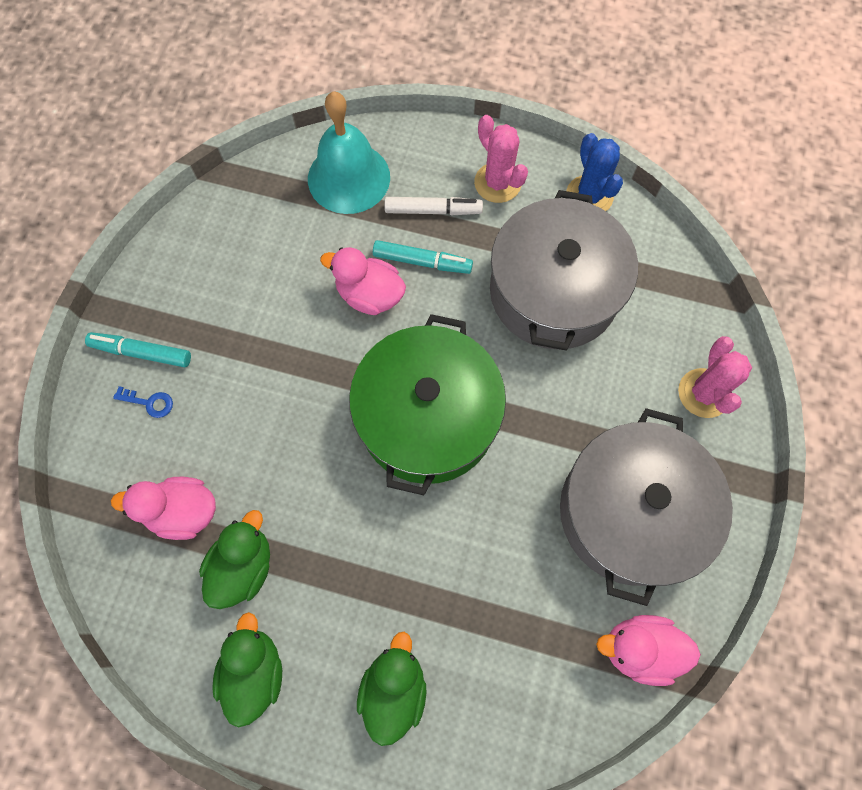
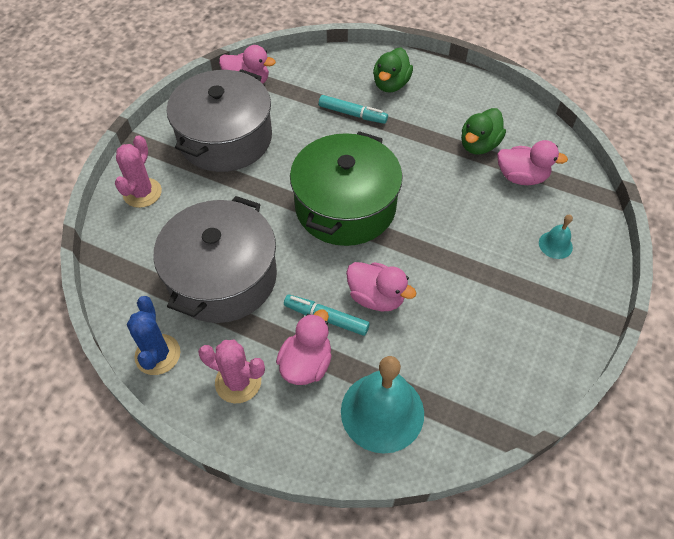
camera: 170 degrees left, 15 degrees down
(141, 352) = (567, 281): turquoise marker -> turquoise marker (352, 114)
(149, 402) = (555, 245): blue key -> turquoise bell
(254, 671) = (470, 100): green duck -> none
(433, 210) = (306, 364): white marker -> pink duck
(497, 183) = (238, 382): pink cactus -> pink cactus turned 45 degrees counterclockwise

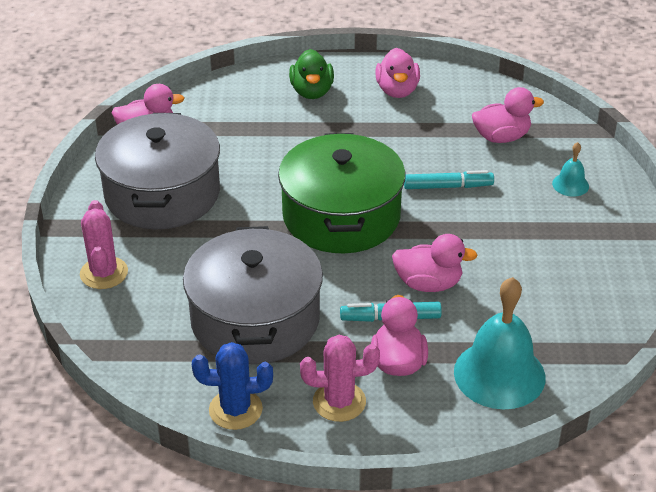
camera: 25 degrees left, 15 degrees down
(157, 354) = (235, 409): blue cactus -> blue cactus turned 60 degrees counterclockwise
(352, 114) = (289, 131): turquoise marker -> turquoise marker (448, 186)
(459, 104) = (397, 90): none -> pink duck
(479, 145) = (441, 121): green duck -> none

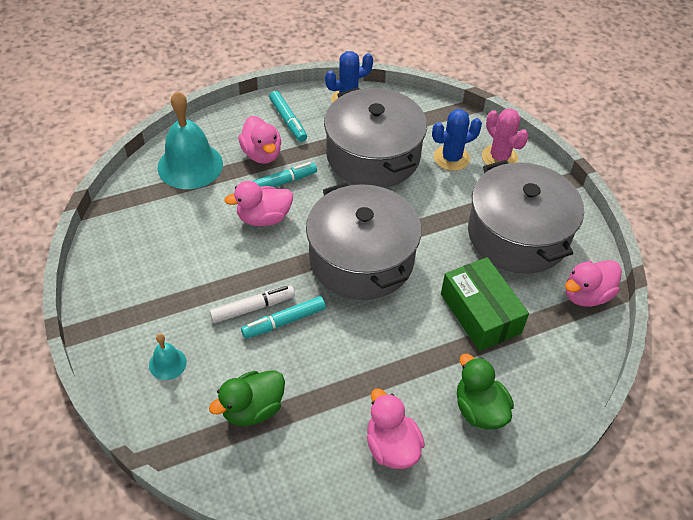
camera: 155 degrees right, 10 degrees up
(161, 289) = (451, 158): none -> blue cactus
(257, 146) = (480, 313): none -> green box
(339, 402) = (288, 120): pink cactus -> turquoise marker
(341, 216) = (361, 259): green pot -> grey pot
(474, 205) = (253, 308): none -> white marker
(501, 137) = (252, 409): pink duck -> green duck

